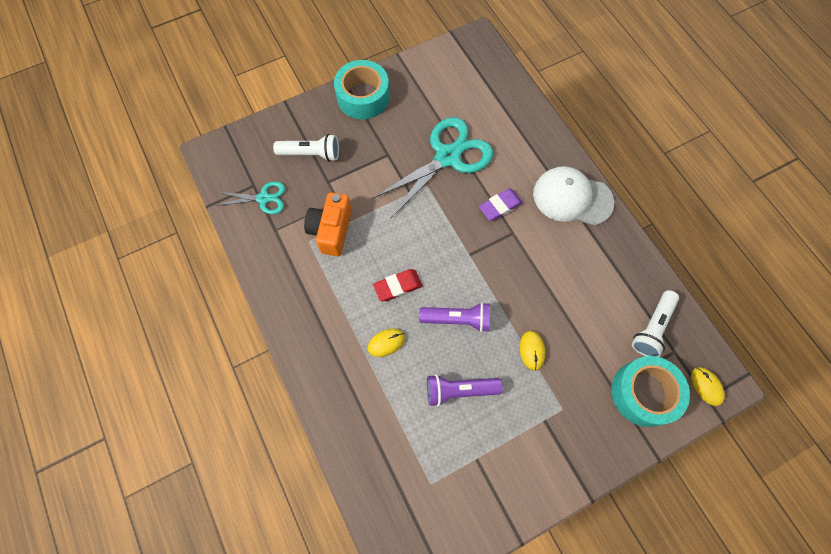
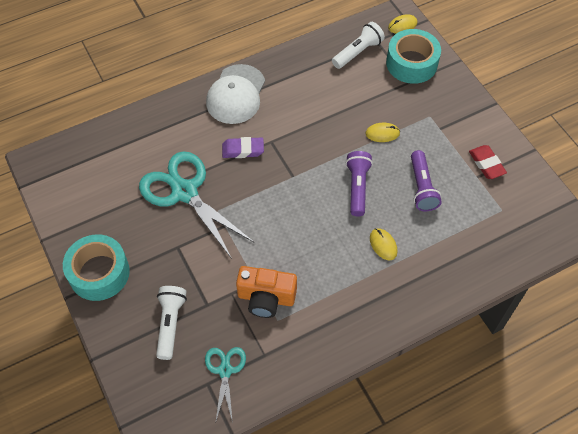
camera: 90 degrees left, 10 degrees down
(398, 286) = (326, 236): red eraser -> red eraser (486, 164)
(500, 206) = (243, 150): purple eraser -> purple eraser turned 60 degrees counterclockwise
(652, 328) = (358, 52): white flashlight -> white flashlight turned 75 degrees counterclockwise

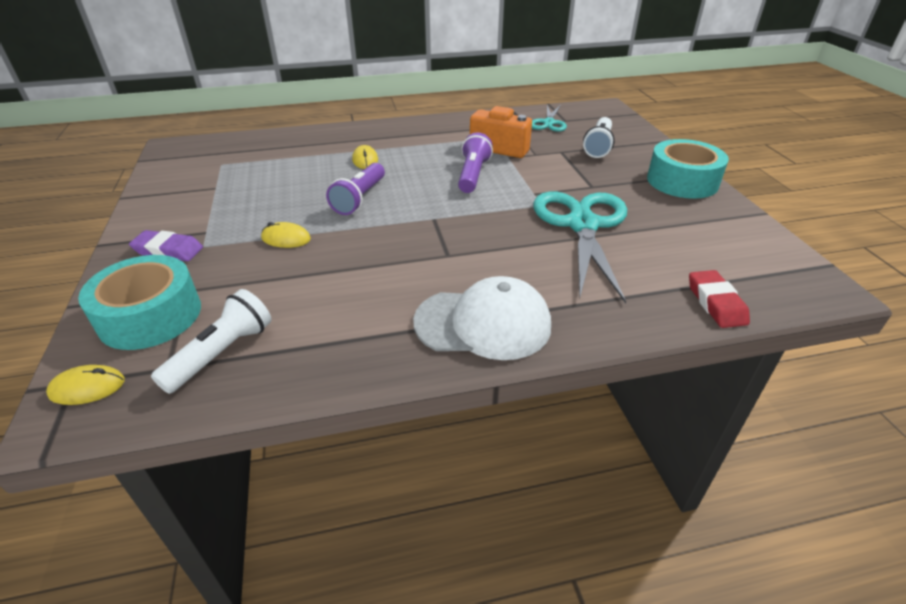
camera: 165 degrees left, 20 degrees down
(184, 192) = (582, 225): turquoise scissors -> turquoise scissors turned 150 degrees counterclockwise
(236, 94) = (483, 323): white cap -> white cap turned 60 degrees clockwise
(243, 150) = (492, 252): purple eraser -> purple eraser (168, 250)
(358, 52) = (222, 353): white flashlight -> white flashlight turned 150 degrees clockwise
(422, 187) = (286, 188): purple flashlight -> purple flashlight (472, 175)
(486, 164) = (191, 194): red eraser -> red eraser (716, 303)

